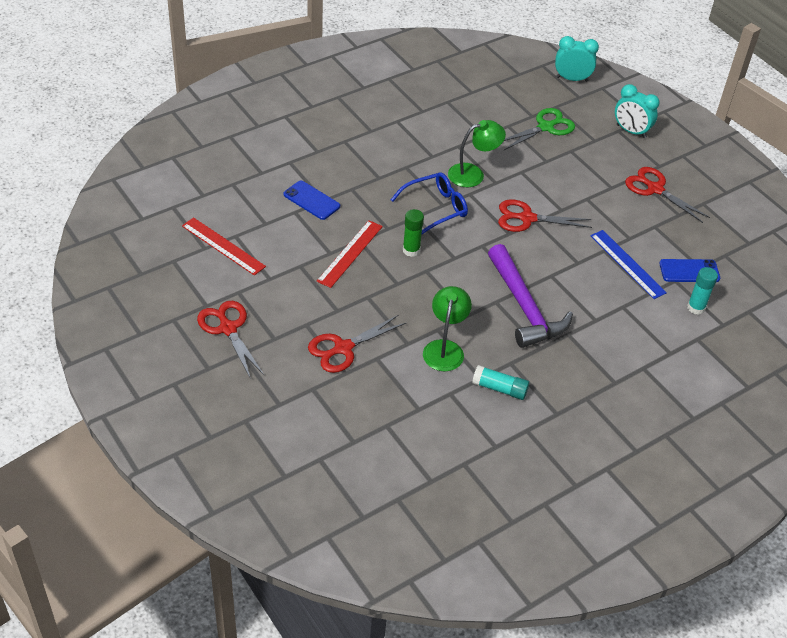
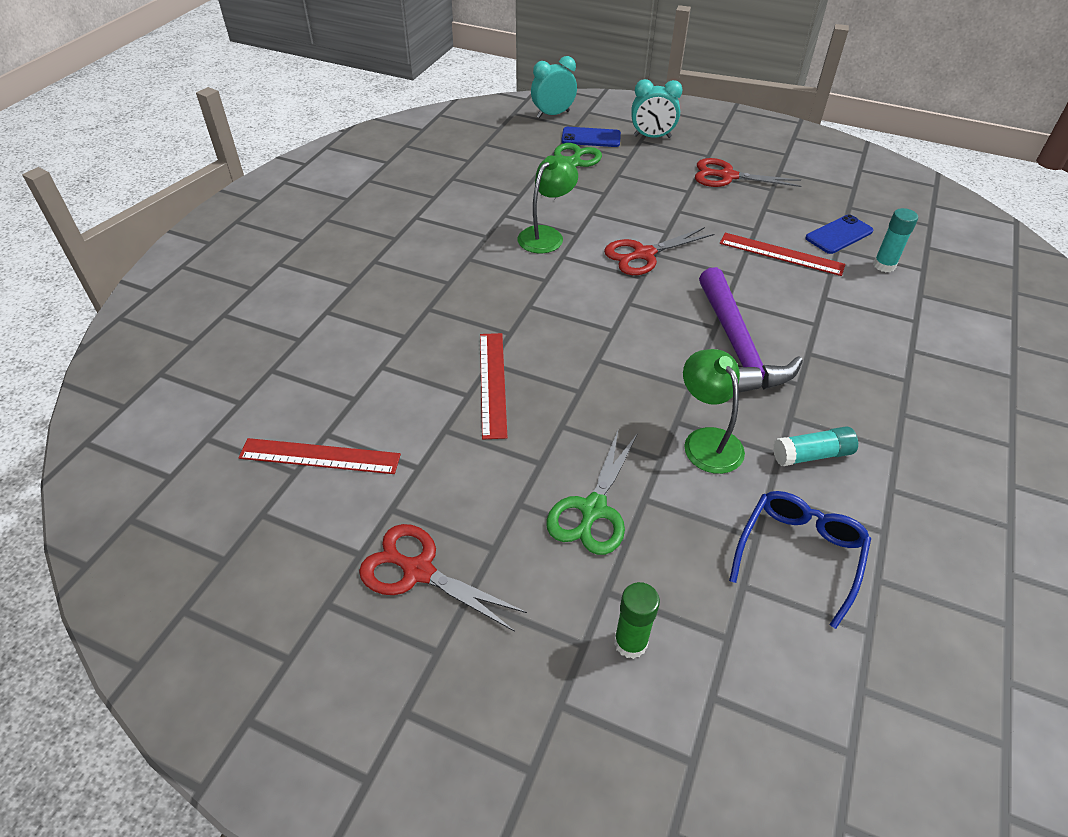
camera: 30 degrees left, 0 degrees up
(311, 200) = (391, 343): blue phone -> blue phone (591, 138)
(343, 348) = (593, 509): red scissors -> green scissors
(411, 250) = (559, 345): green glue stick -> green glue stick (630, 642)
(435, 208) = (541, 287): blue glasses -> blue glasses (799, 554)
(524, 307) = (737, 346): purple hammer -> purple hammer turned 45 degrees clockwise
(627, 264) = (781, 254): blue ruler -> red ruler

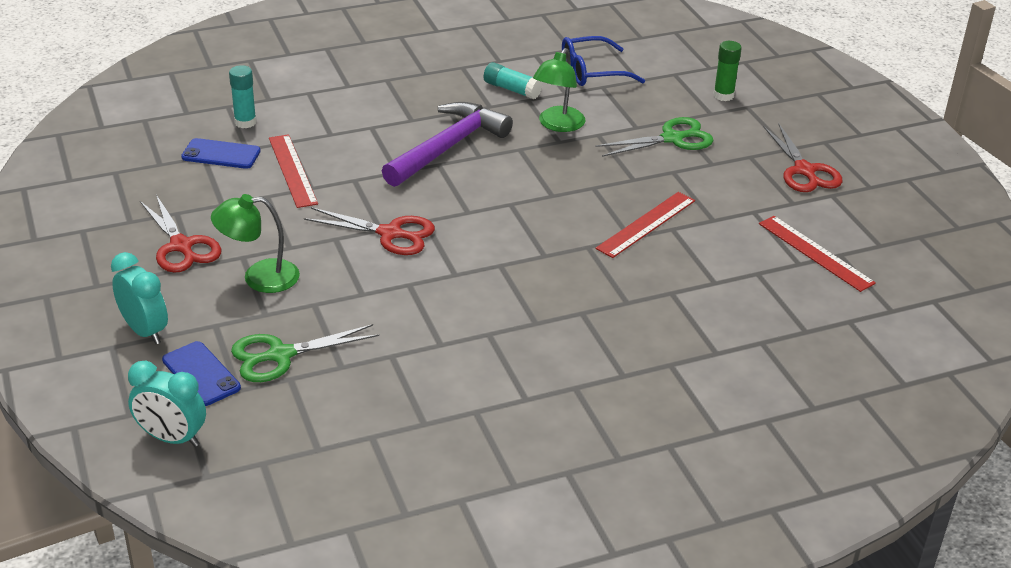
camera: 135 degrees left, 10 degrees down
(546, 235) = (437, 299): green lamp -> green lamp (259, 277)

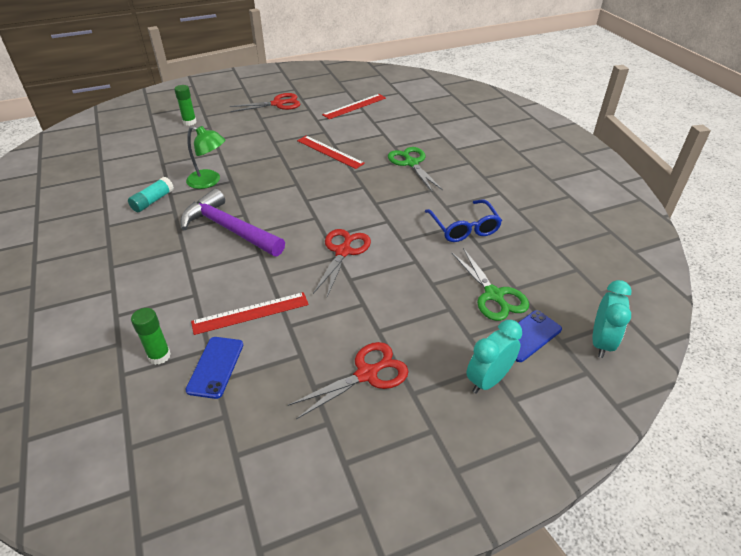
camera: 90 degrees left, 5 degrees up
(245, 122) = (159, 356): turquoise glue stick -> green glue stick
(259, 277) = (405, 317): green lamp -> none
(592, 72) = (140, 167): blue glasses -> blue glasses (464, 228)
(672, 139) = (236, 140): green scissors -> green scissors (411, 163)

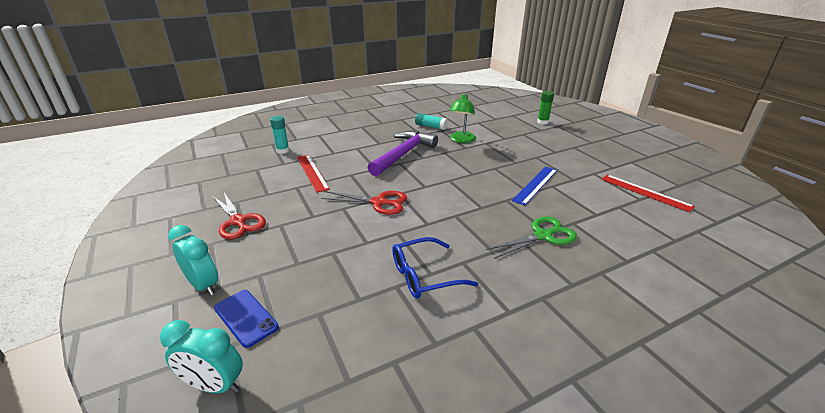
camera: 85 degrees right, 10 degrees down
(159, 356) = (282, 151): green glue stick -> turquoise glue stick
(216, 367) = (267, 167): blue phone -> none
(277, 104) = (607, 151): red scissors -> none
(330, 152) = (536, 185): red ruler -> blue ruler
(494, 295) = (310, 294): green scissors -> none

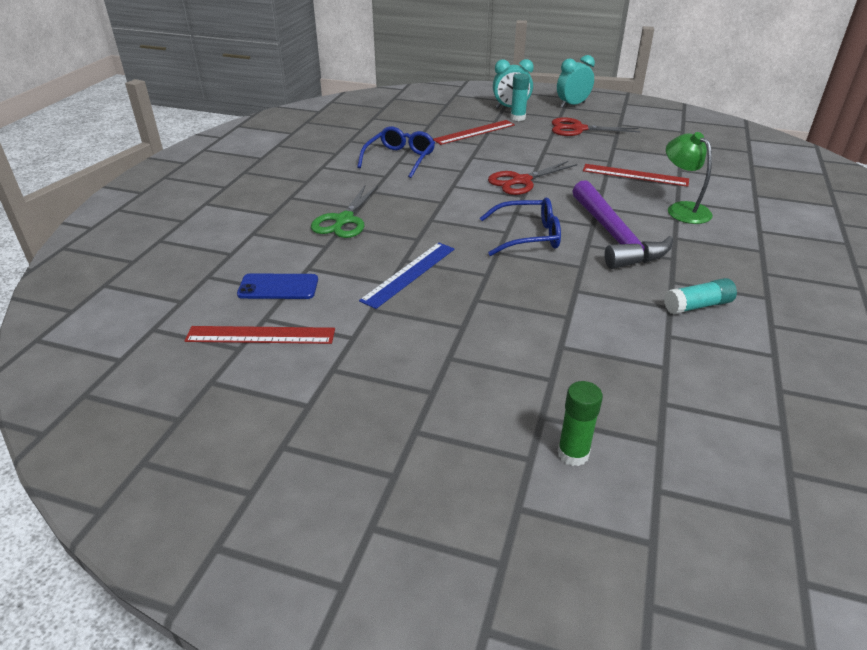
camera: 135 degrees right, 5 degrees up
(214, 385) = (426, 97): turquoise clock -> turquoise clock (572, 105)
(246, 317) = (461, 110): blue phone -> blue phone (278, 287)
(282, 151) = (720, 178): turquoise glue stick -> turquoise glue stick (518, 118)
(307, 270) = (474, 132): none -> red ruler
(442, 173) = (528, 236): none -> blue glasses
(461, 140) = (605, 301): green lamp -> green lamp (682, 209)
(536, 185) = (409, 274): blue ruler -> blue ruler turned 45 degrees clockwise

